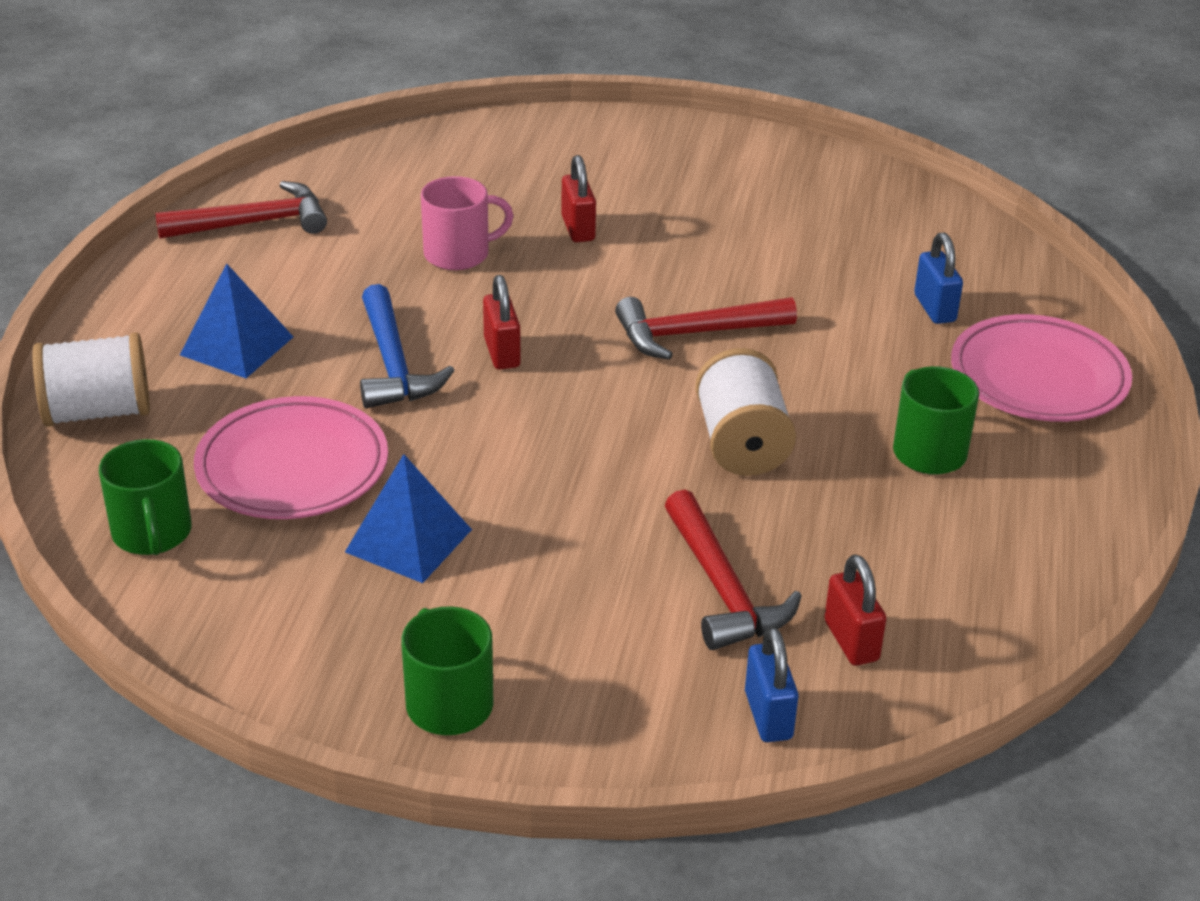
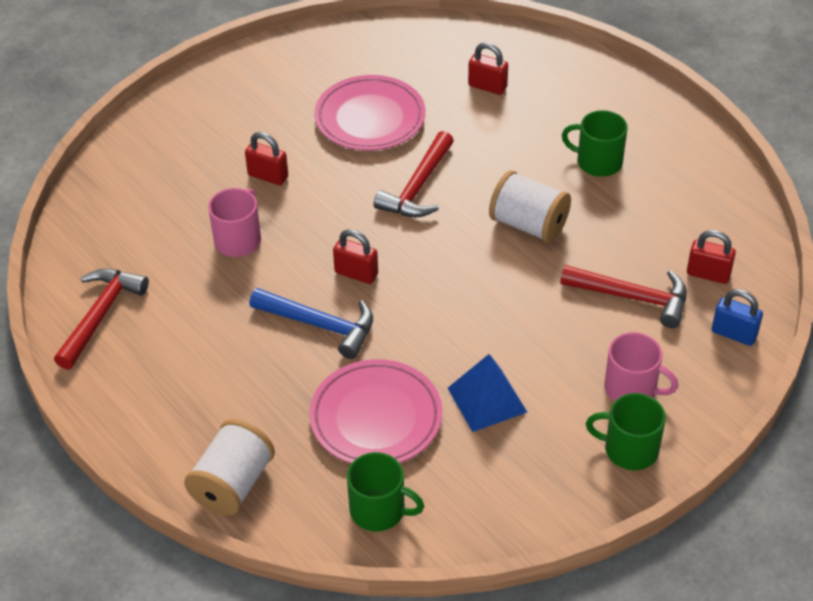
camera: 50 degrees left, 10 degrees up
(237, 346) = (229, 387): blue pyramid -> none
(558, 659) = (632, 389): none -> pink mug
(934, 308) = (487, 86): blue padlock -> red padlock
(1038, 378) = (578, 88): pink plate -> pink plate (370, 118)

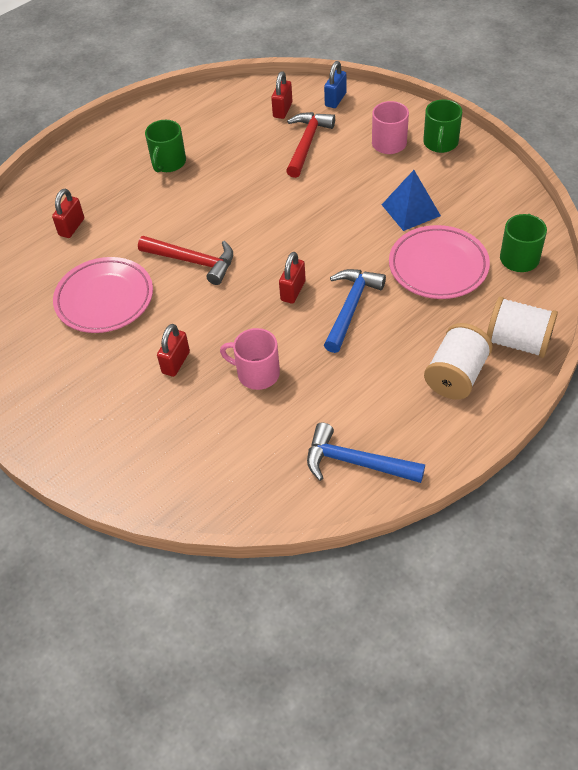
camera: 90 degrees left, 5 degrees up
(100, 316) = (356, 462): red hammer -> blue hammer
(528, 225) = (236, 196): white spool -> white spool (456, 375)

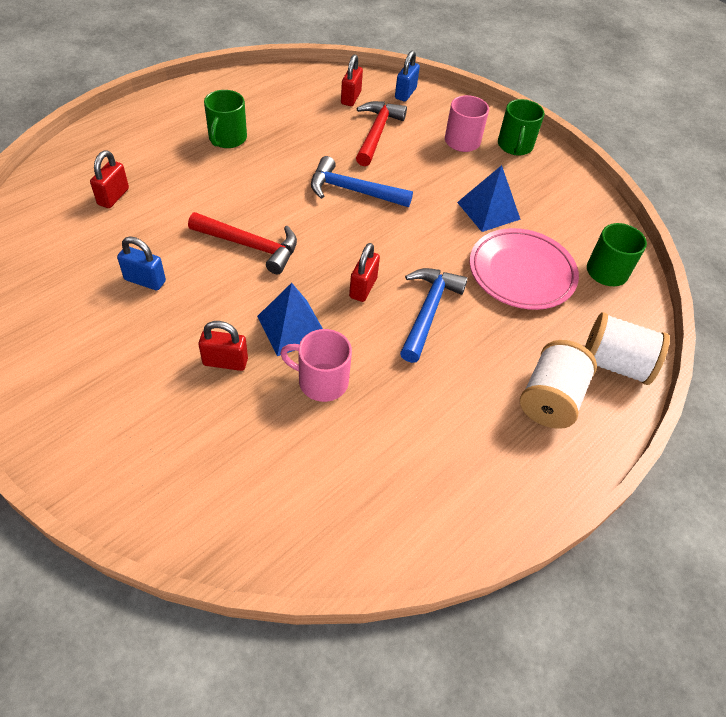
camera: 10 degrees left, 0 degrees up
(104, 299) = (145, 280): pink plate -> blue padlock
(176, 362) = (225, 362): red padlock -> red padlock turned 75 degrees clockwise
(231, 330) = (292, 327): none -> blue pyramid
(356, 462) = (441, 501): blue hammer -> blue hammer (353, 191)

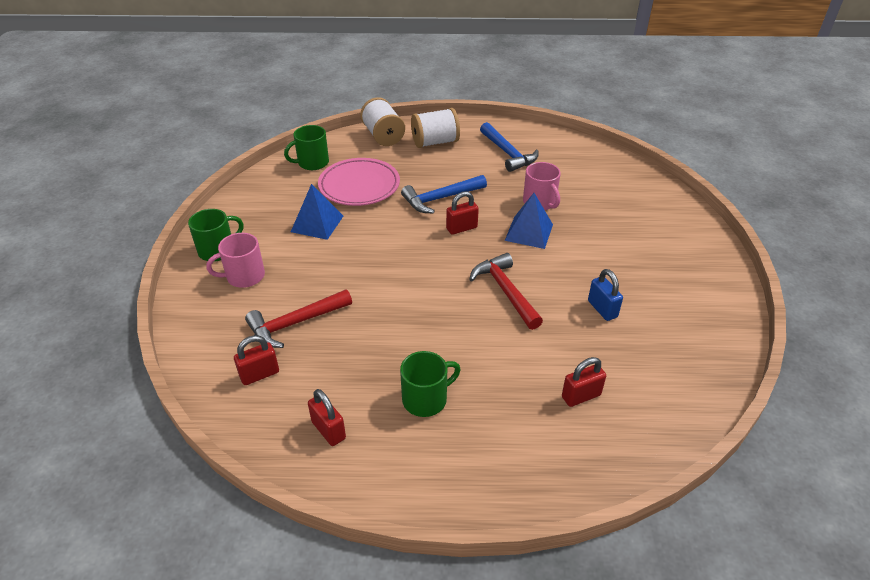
camera: 130 degrees left, 10 degrees down
(225, 362) = (586, 237): red padlock -> red padlock (328, 430)
(353, 191) = (384, 287): blue hammer -> blue hammer (508, 153)
(405, 93) = (207, 347): blue padlock -> none

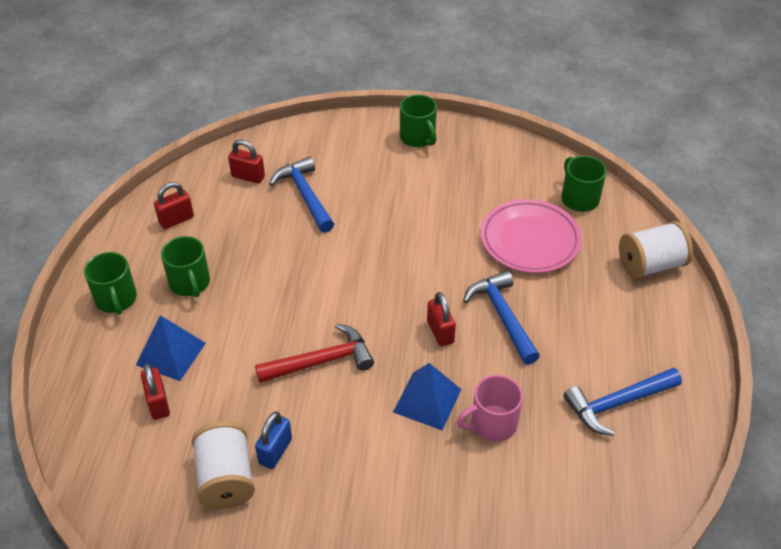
camera: 95 degrees right, 5 degrees up
(244, 276) = (376, 158): pink mug -> none
(259, 374) = (248, 176): red padlock -> red padlock turned 45 degrees counterclockwise
(296, 323) = (305, 195): red hammer -> blue hammer
(317, 223) = (457, 206): blue pyramid -> blue pyramid (171, 353)
(435, 142) = (640, 320): white spool -> white spool (226, 478)
(457, 463) = (116, 299): none -> green mug
(602, 309) = (275, 451): blue padlock -> blue padlock turned 45 degrees counterclockwise

